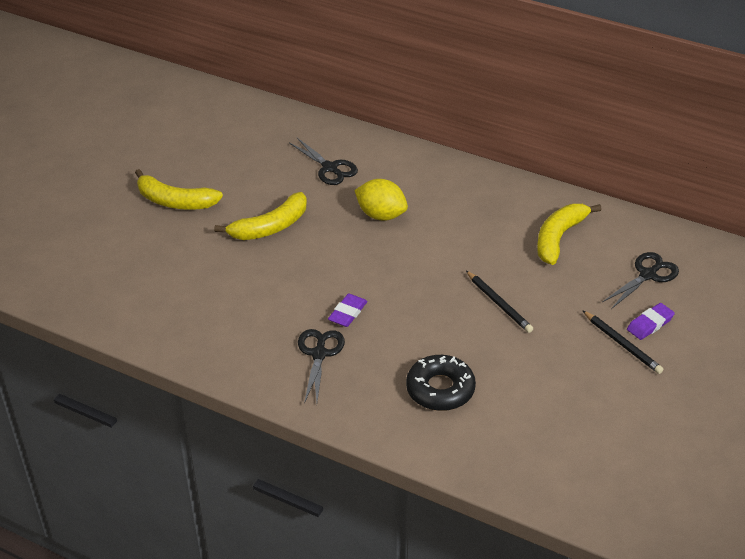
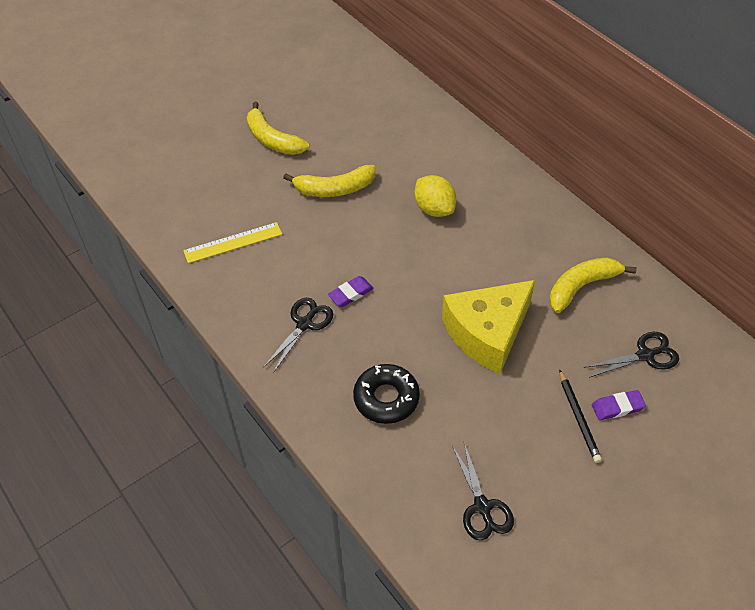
camera: 25 degrees right, 10 degrees up
(196, 307) = (233, 243): none -> yellow ruler
(330, 168) = (416, 149): black scissors -> black scissors (482, 507)
(499, 303) = (487, 333): black pencil -> yellow cheese

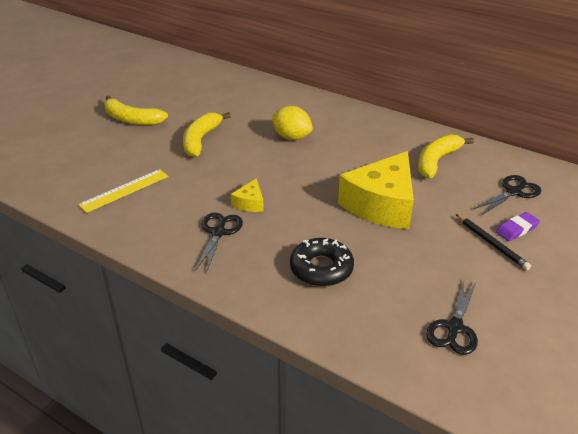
camera: 20 degrees left, 15 degrees down
(334, 189) = (201, 140): yellow banana -> yellow banana turned 135 degrees clockwise
(351, 293) = (250, 203): purple eraser -> yellow cheese
(482, 507) = (454, 328): black scissors -> black scissors turned 60 degrees clockwise

